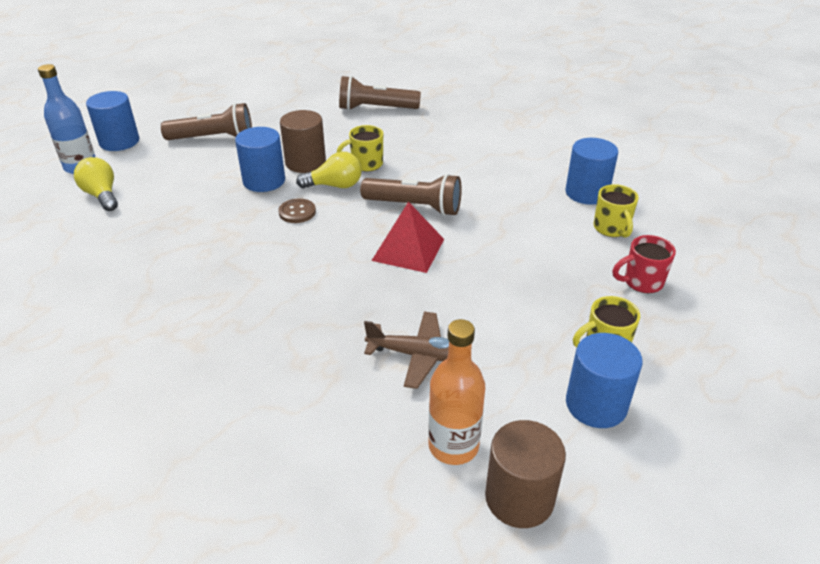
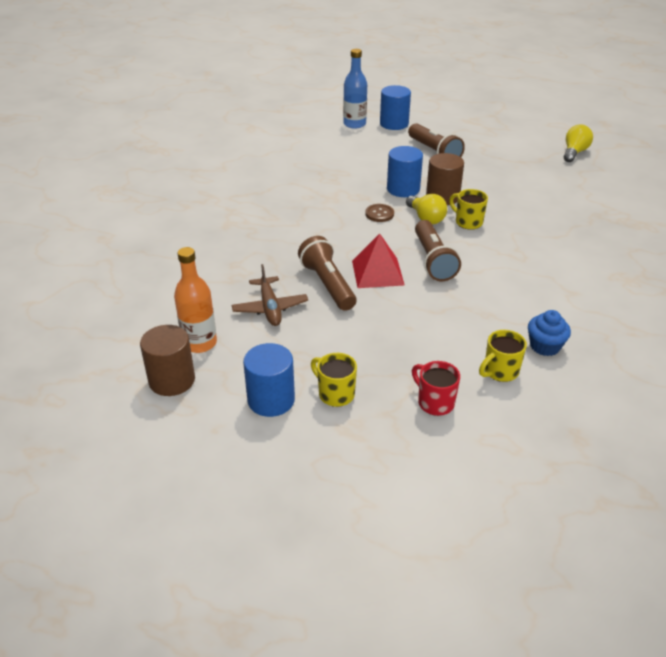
camera: 65 degrees right, 0 degrees up
(102, 195) = (333, 142): yellow light bulb -> yellow light bulb (574, 152)
(376, 108) = (557, 201): brown flashlight -> brown flashlight (328, 284)
(586, 193) = (545, 346): blue cylinder -> blue cupcake

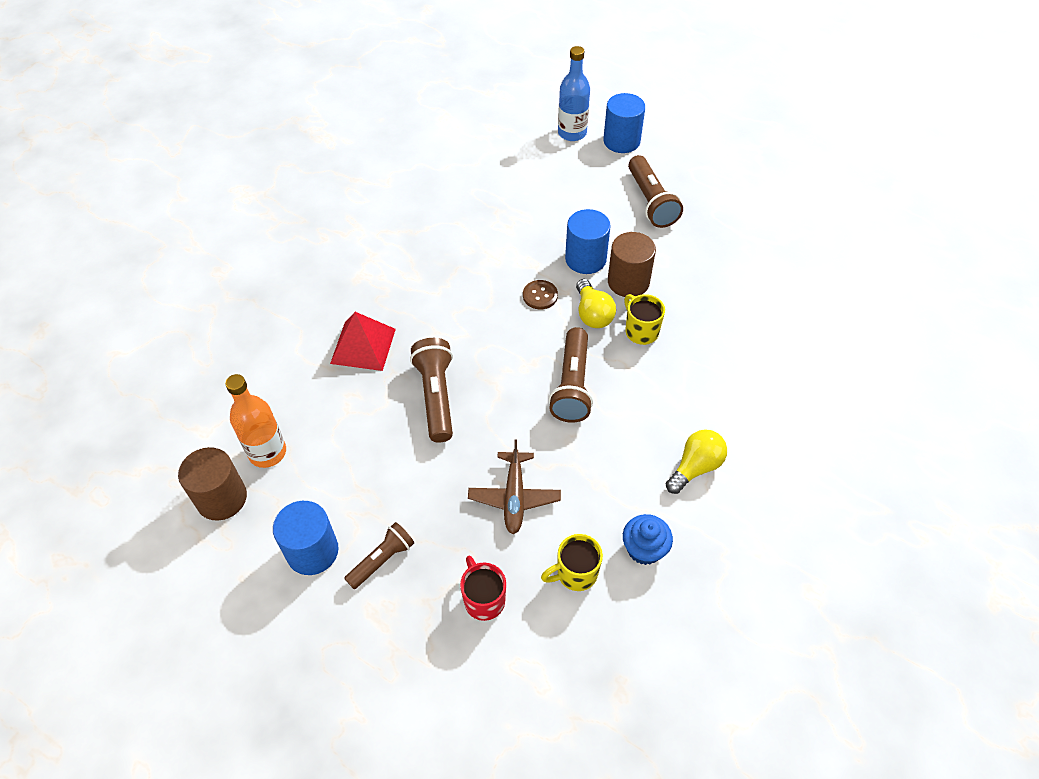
camera: 15 degrees right, 15 degrees up
(270, 308) = (359, 418): brown plane -> brown plane (514, 497)
(335, 394) = (382, 560): yellow mug -> brown flashlight
(377, 272) = (499, 390): red pyramid -> red pyramid (363, 346)
(574, 152) = (833, 235): yellow light bulb -> yellow light bulb (695, 467)

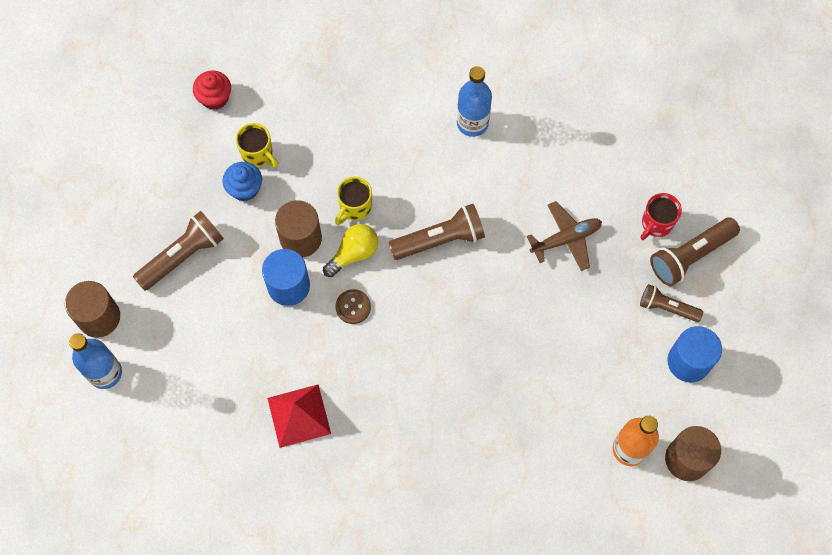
camera: 115 degrees left, 15 degrees up
(363, 346) = (485, 433): red pyramid -> red pyramid (299, 416)
(436, 396) = (506, 342): brown flashlight -> brown flashlight (690, 256)
(575, 573) = (603, 172): yellow mug -> yellow mug (258, 154)
(621, 141) = (99, 317): blue cylinder -> brown cylinder
(644, 548) = (559, 135): blue cupcake -> blue cupcake (245, 188)
(695, 467) = (472, 123): yellow light bulb -> blue bottle
(808, 267) = (215, 98): none -> red cupcake

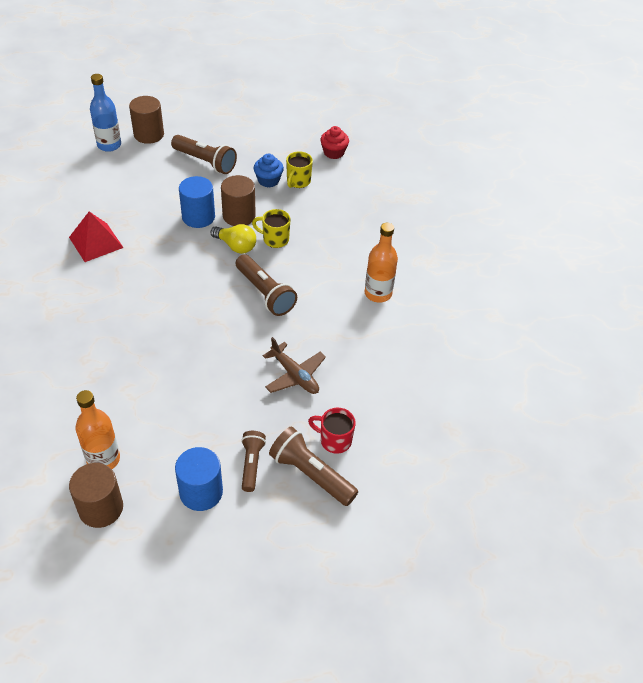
camera: 70 degrees right, 20 degrees down
(353, 307) = (191, 254): brown button -> none
(472, 123) = (378, 293): blue bottle -> orange bottle

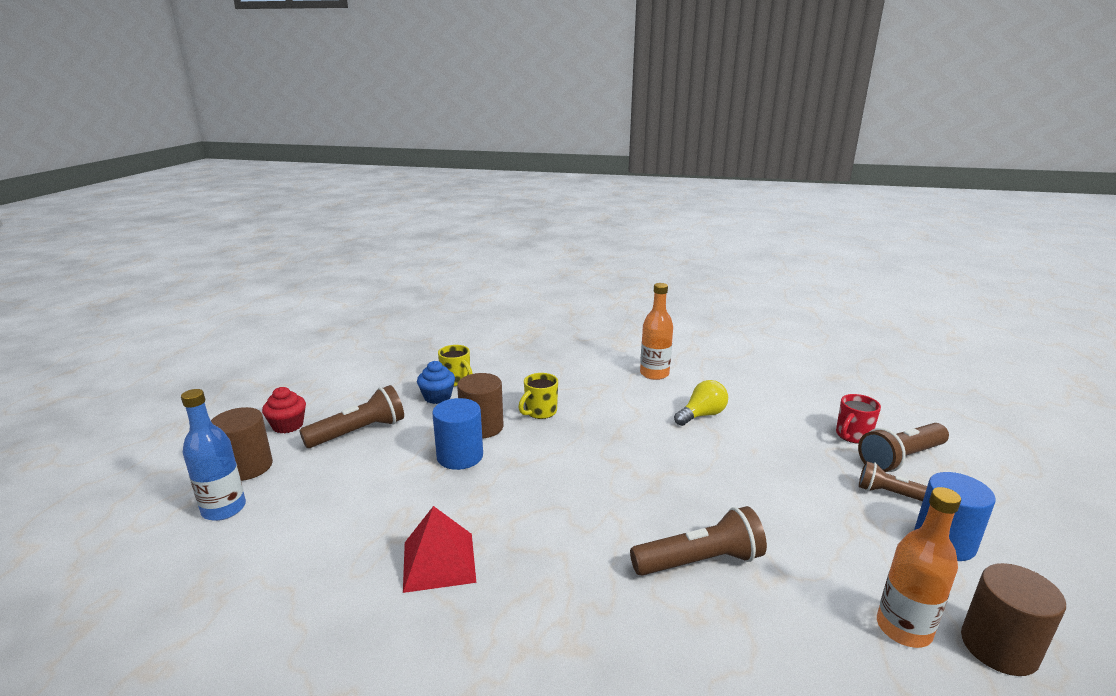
camera: 65 degrees left, 25 degrees down
(236, 246) = (534, 439): yellow light bulb -> yellow light bulb (702, 415)
(265, 293) = (624, 435): brown flashlight -> brown flashlight (700, 561)
(295, 375) = (758, 441): brown plane -> none
(333, 152) = (430, 353): red cupcake -> red cupcake (288, 425)

